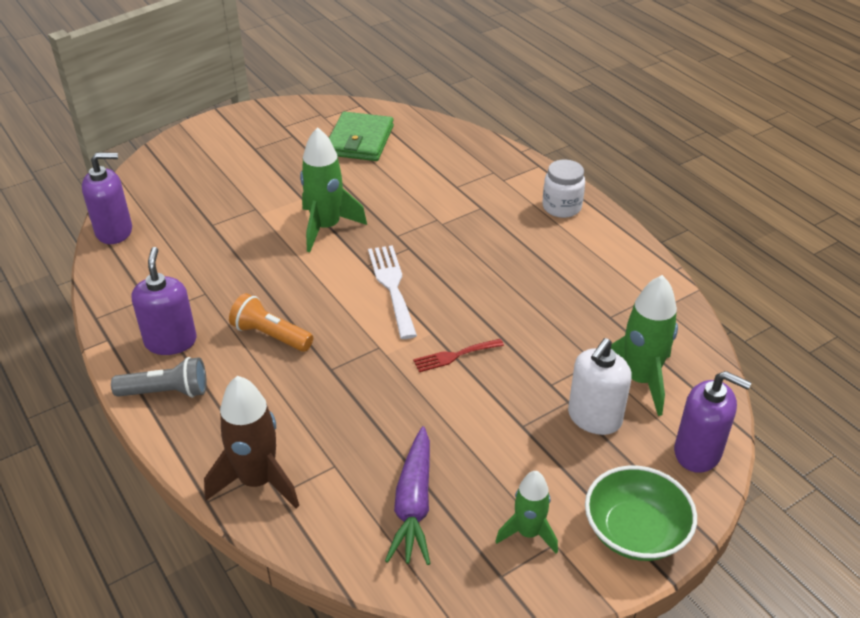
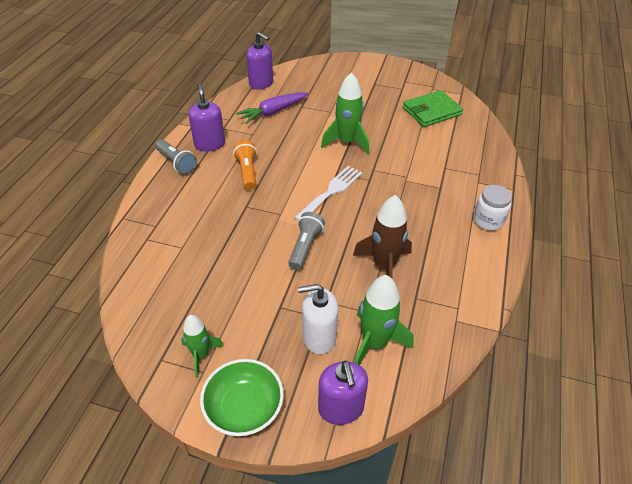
camera: 50 degrees right, 5 degrees up
(171, 341) = (209, 144): purple soap dispenser -> purple soap dispenser turned 60 degrees counterclockwise
(257, 481) = (148, 226): brown rocket -> brown rocket (384, 266)
(414, 504) = (181, 293): purple carrot -> purple carrot (273, 112)
(454, 356) = (305, 247): red fork -> grey flashlight

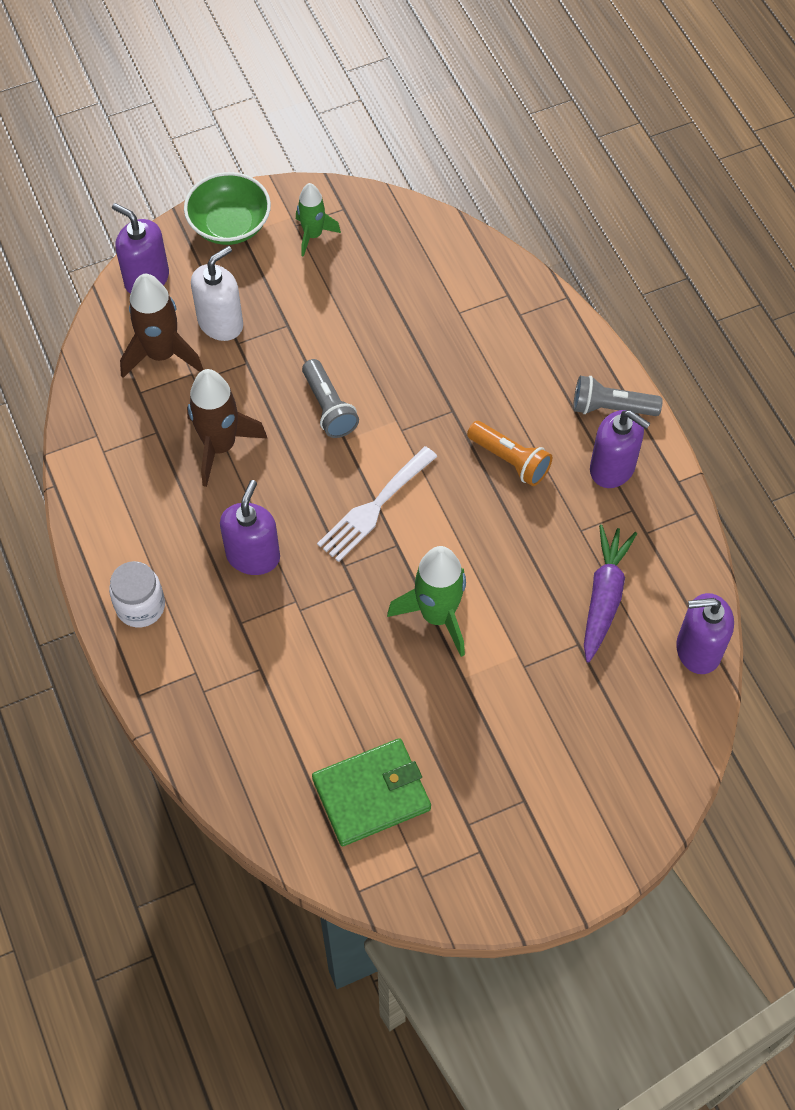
camera: 140 degrees right, 15 degrees up
(331, 191) = (374, 507): white fork -> white fork turned 45 degrees clockwise
(375, 343) = (162, 354): green rocket -> brown rocket
(411, 207) = (253, 556): none -> purple soap dispenser
(431, 111) = (371, 794): green wallet -> green wallet turned 45 degrees clockwise

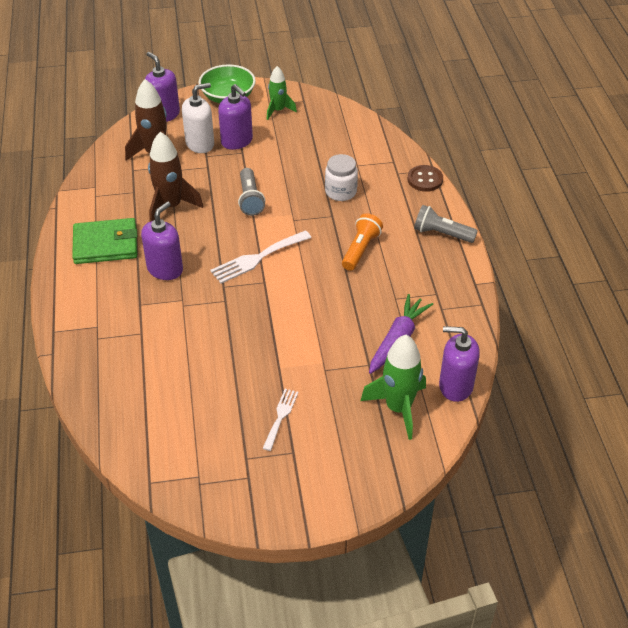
camera: 15 degrees right, 15 degrees down
(140, 606) = (78, 282): white jar -> white jar (341, 192)
(371, 794) = (185, 424): green wallet -> green wallet (105, 244)
(437, 615) = (275, 327): green rocket -> green rocket (398, 408)
(491, 752) = (280, 416): none -> white fork
(510, 460) = (360, 249): orange flashlight -> orange flashlight turned 120 degrees counterclockwise
(561, 318) = (425, 179): none -> brown button
(612, 468) = (430, 267): purple soap dispenser -> purple soap dispenser (237, 141)

